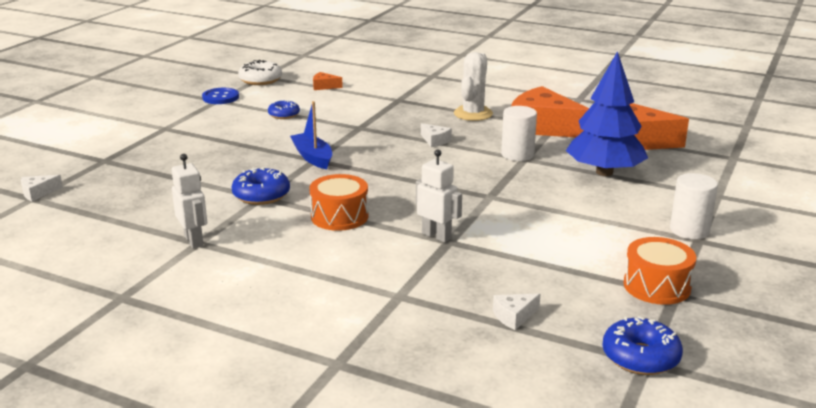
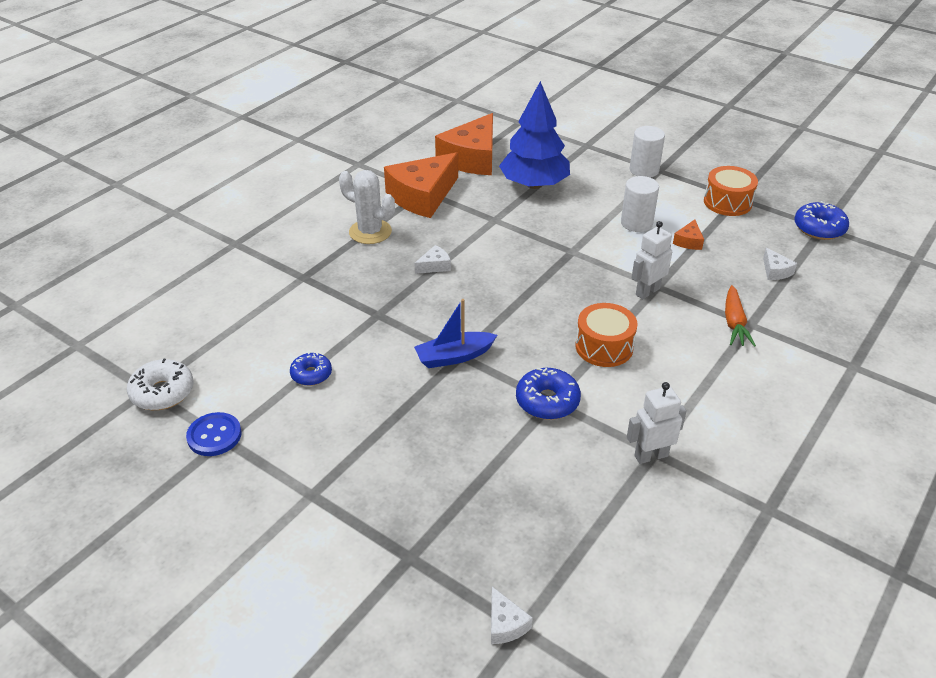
camera: 80 degrees left, 15 degrees up
(324, 86) = (224, 333): orange cheese -> orange cheese (688, 241)
(398, 285) = (734, 323): none -> orange carrot
(517, 154) = (484, 222): white cylinder -> white cylinder (636, 223)

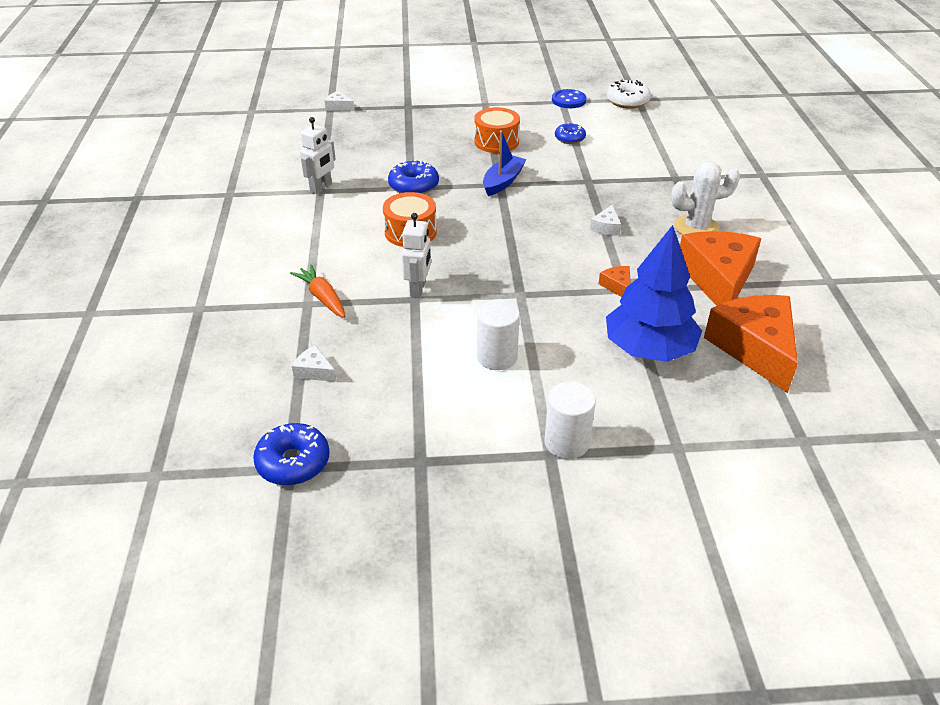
camera: 140 degrees right, 0 degrees up
(688, 241) = (426, 362): orange cheese -> orange cheese (617, 286)
(727, 202) = (427, 444): orange drum -> orange drum (496, 142)

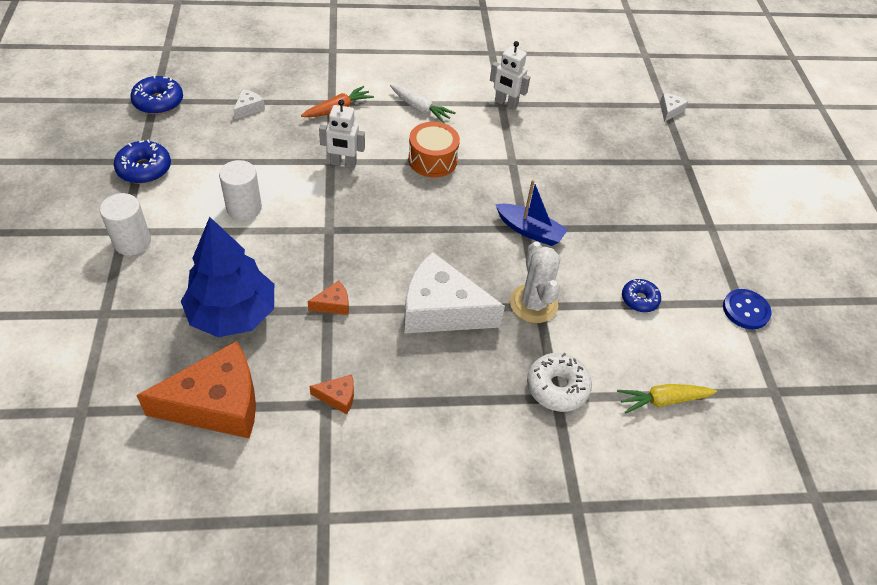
camera: 85 degrees right, 10 degrees up
(325, 240) = (420, 109): none -> white carrot
(413, 186) = (515, 163): blue donut -> blue donut (144, 169)
(496, 142) = (618, 231): orange drum -> none
(606, 227) = (441, 309): white cheese -> white cheese, size x2.41
(627, 101) = (763, 377): white donut -> white donut (557, 387)
(661, 137) = (662, 400): none -> yellow carrot
(696, 227) = (441, 397): white cactus -> white cactus (533, 304)
(718, 279) = (338, 397): orange cheese -> orange cheese, size x0.41

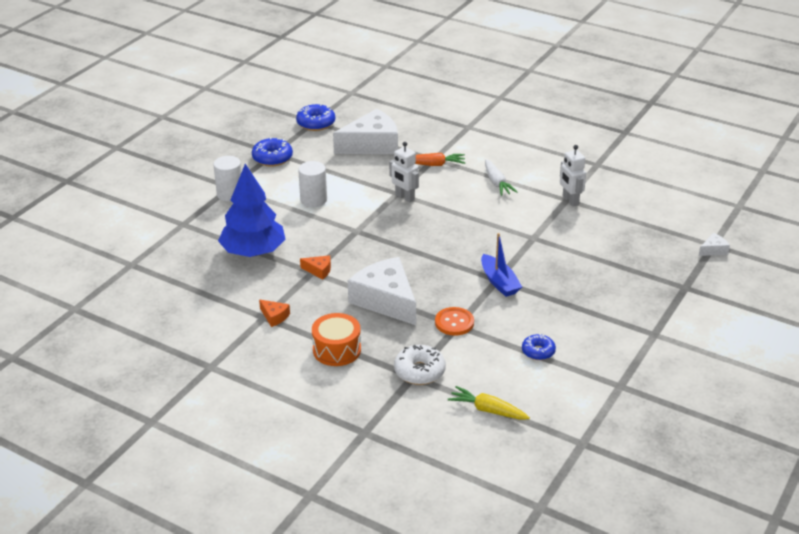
camera: 40 degrees right, 15 degrees down
(217, 404) = (203, 291): orange cheese -> none
(248, 108) = (372, 145): white cheese -> white cheese, size x2.41
(432, 160) = (472, 216): orange drum -> orange drum (337, 350)
(533, 304) = (454, 322): white cactus -> orange button
(745, 310) = (619, 391): blue button -> none

